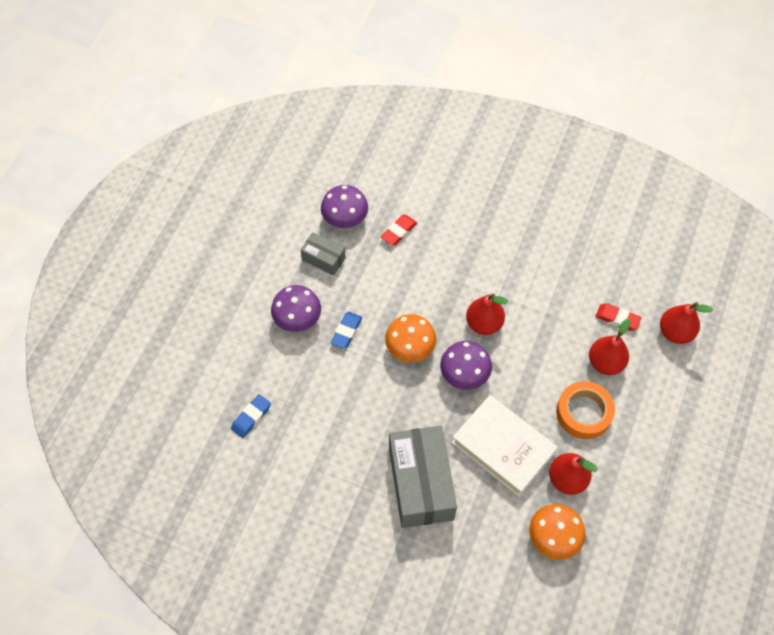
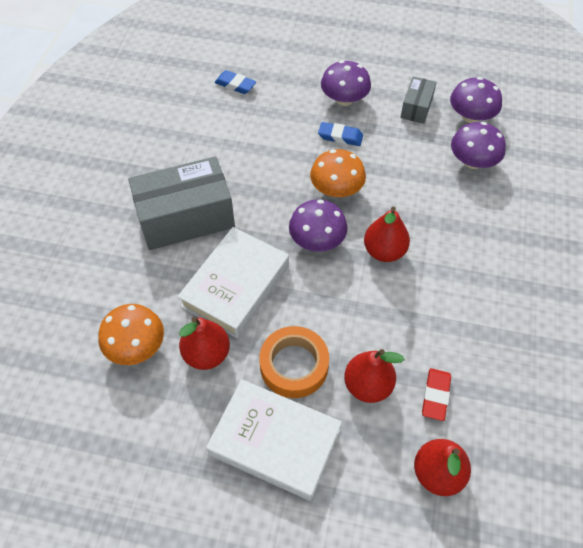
camera: 80 degrees right, 5 degrees down
(399, 232) = (472, 161): red eraser -> purple mushroom
(646, 437) = (275, 442): none -> white book

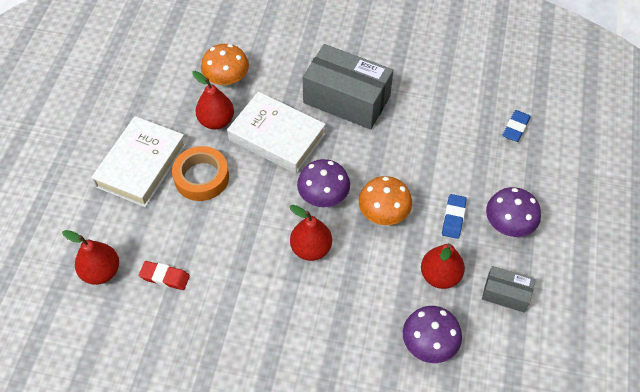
camera: 90 degrees right, 0 degrees up
(186, 218) = (346, 100): grey box -> grey box turned 45 degrees counterclockwise
(368, 385) = (179, 228): red pear -> red pear (440, 276)
(471, 116) = (499, 351): purple mushroom -> none

